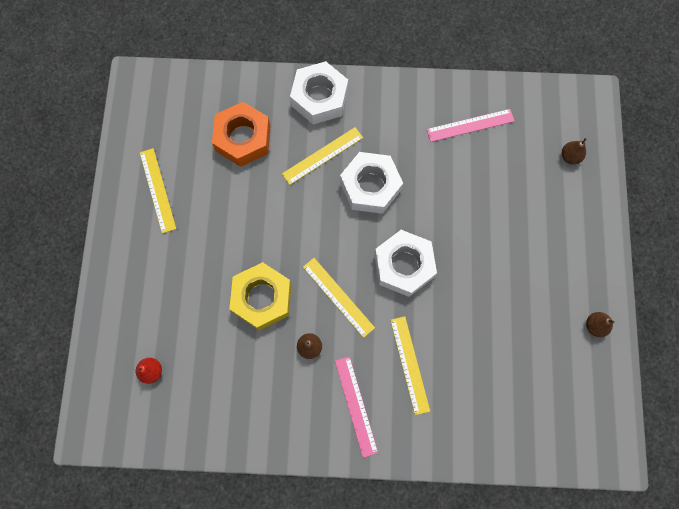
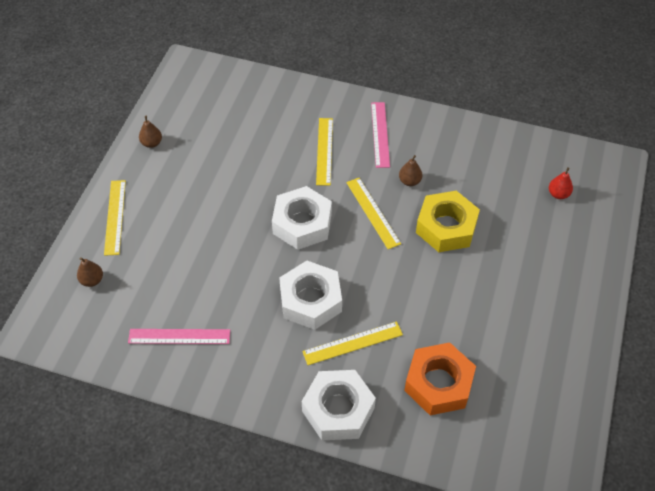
camera: 165 degrees left, 20 degrees down
(158, 190) = (543, 350): yellow ruler -> yellow ruler (115, 217)

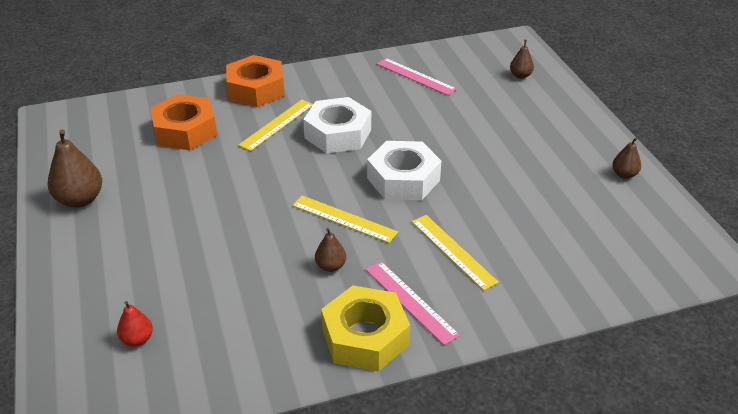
camera: 145 degrees right, 15 degrees down
(115, 217) = (565, 113): yellow ruler -> none
(179, 336) = (415, 76): pink ruler -> pink ruler turned 75 degrees clockwise
(338, 409) = (256, 89): white nut -> orange nut
(446, 227) = (255, 241): yellow nut -> yellow nut (365, 337)
(563, 342) = (80, 200): none -> brown pear

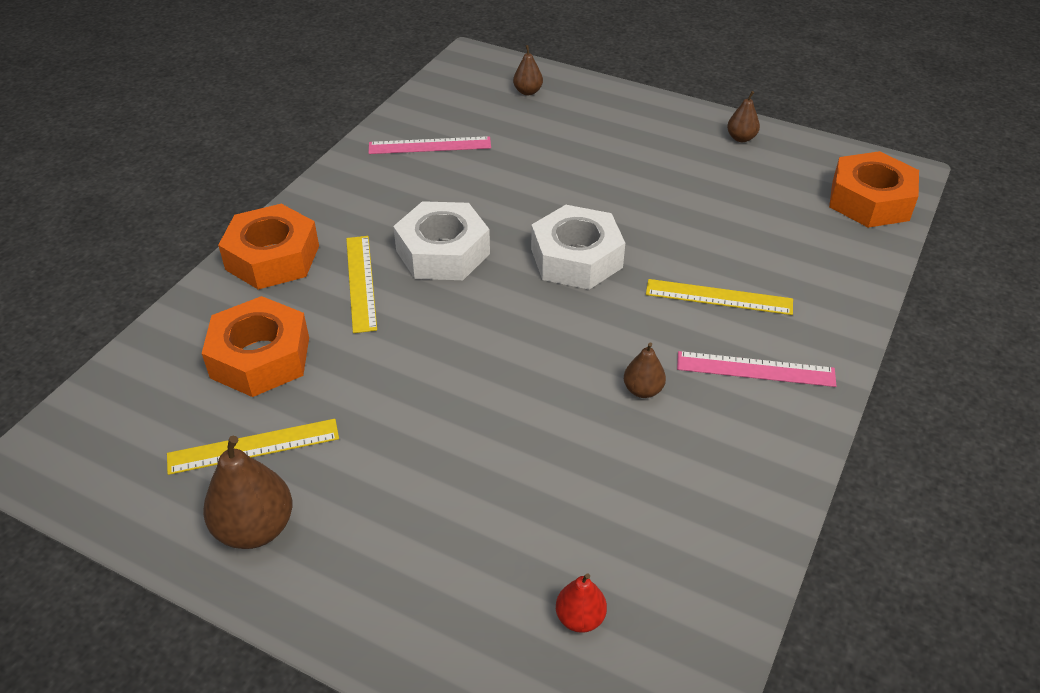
camera: 45 degrees left, 5 degrees up
(344, 218) = (583, 334): yellow ruler -> yellow ruler (253, 446)
(365, 337) = (770, 431): yellow nut -> none
(659, 264) = (870, 200): none -> orange nut

